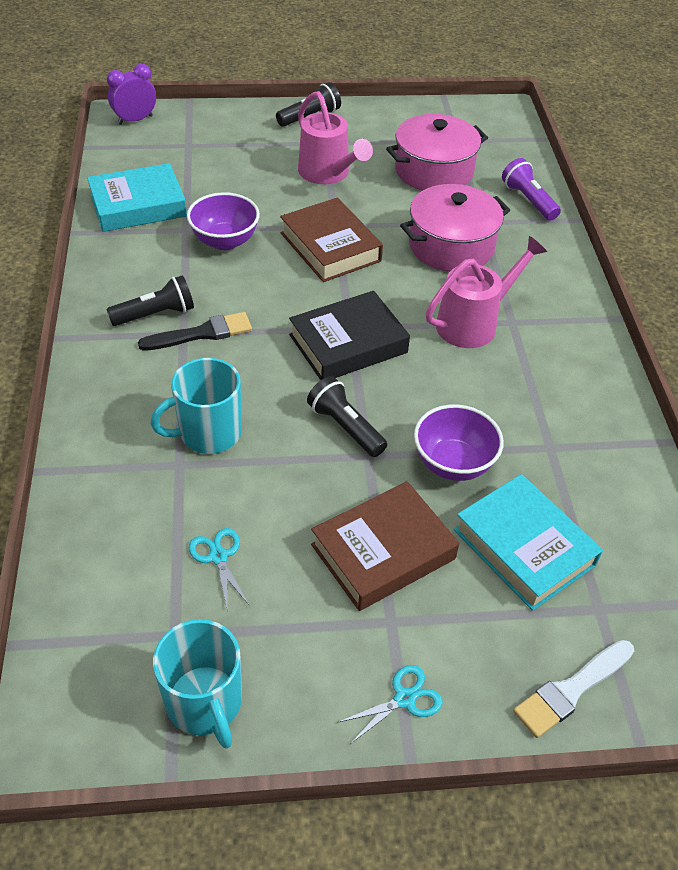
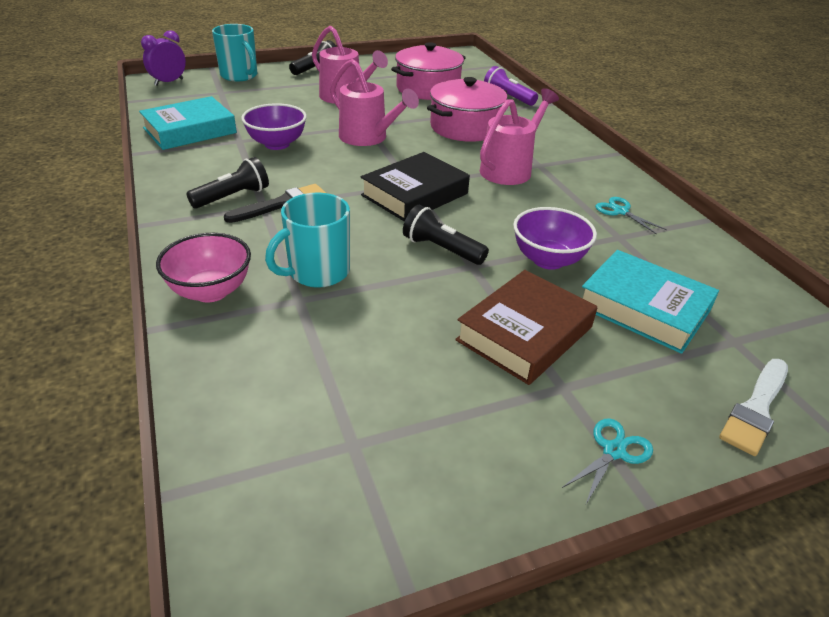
camera: 15 degrees left, 10 degrees down
(101, 437) = (211, 291): none -> pink bowl
(204, 703) = (413, 503): turquoise mug -> turquoise mug (239, 76)
(218, 557) = (369, 367): turquoise scissors -> turquoise scissors (620, 211)
(330, 247) = (368, 138): brown book -> pink watering can

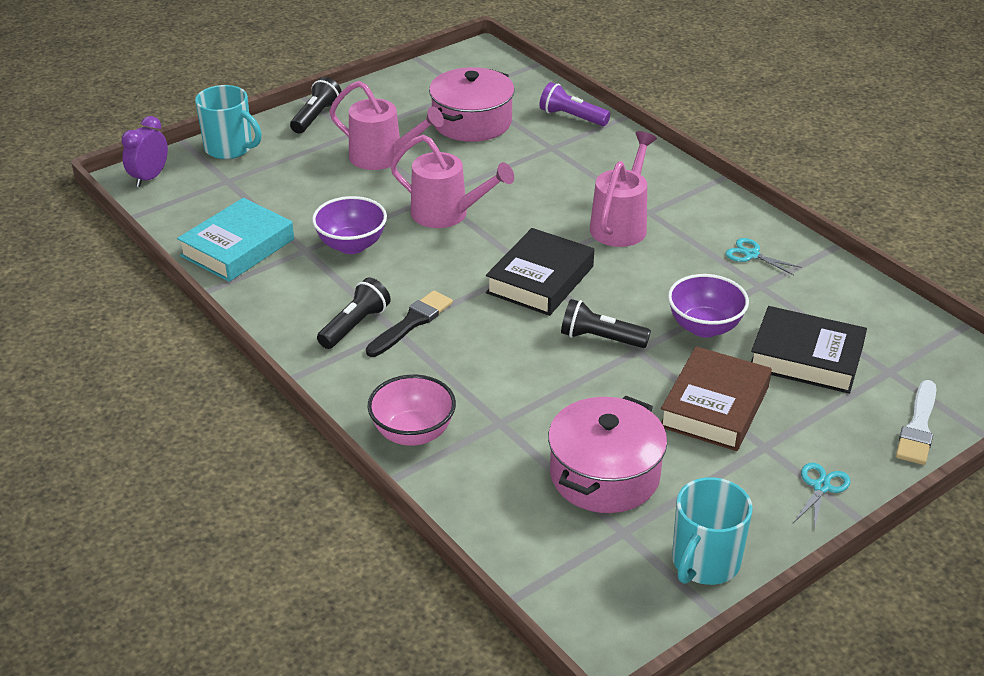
camera: 15 degrees left, 0 degrees up
(317, 272) = (498, 390): turquoise mug -> turquoise mug (704, 562)
(465, 127) = (546, 175): pink pot -> pink pot (604, 475)
(643, 308) = (806, 358): turquoise book -> black book

